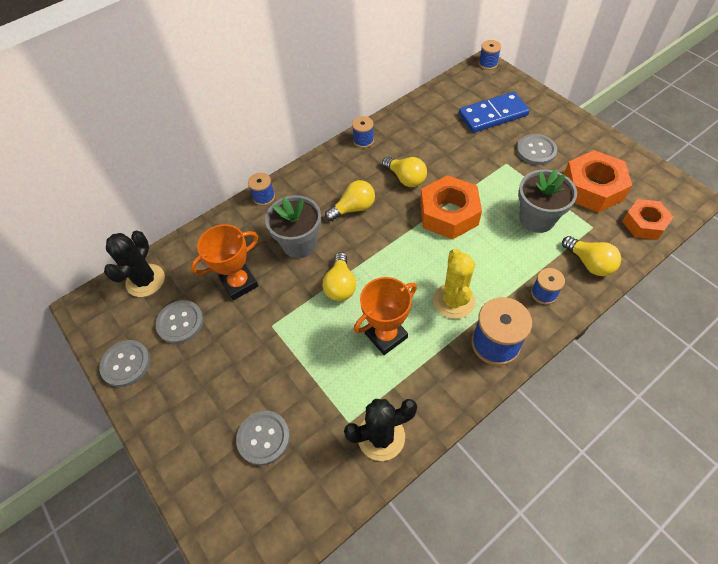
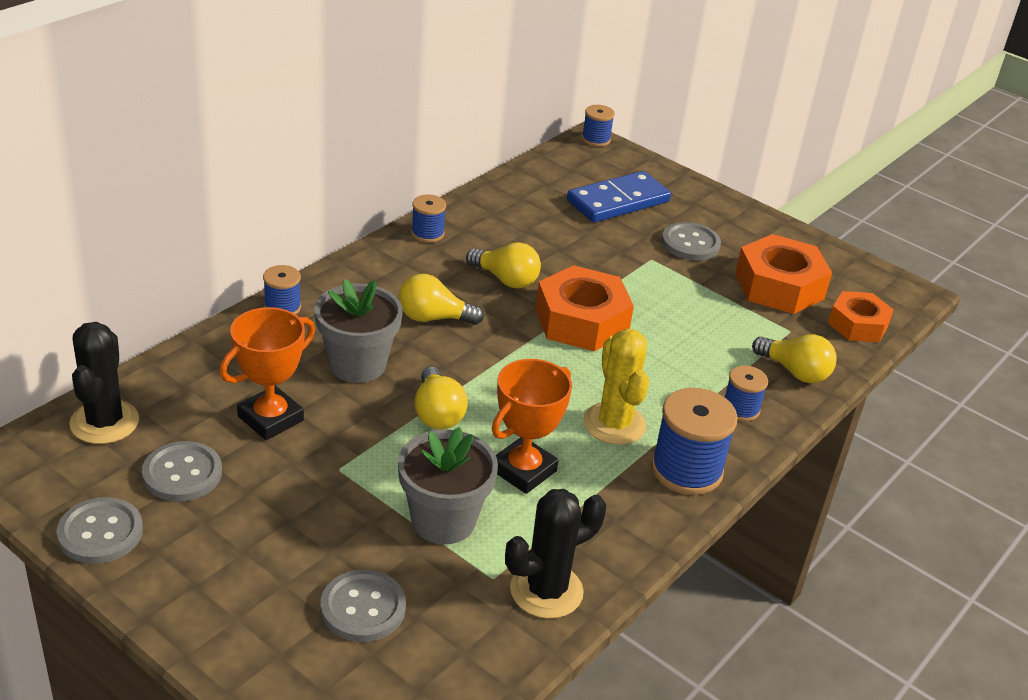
camera: 20 degrees left, 20 degrees down
(353, 208) = (433, 318): yellow light bulb -> yellow light bulb turned 135 degrees counterclockwise
(537, 219) = (710, 323): grey flower pot -> grey flower pot (443, 520)

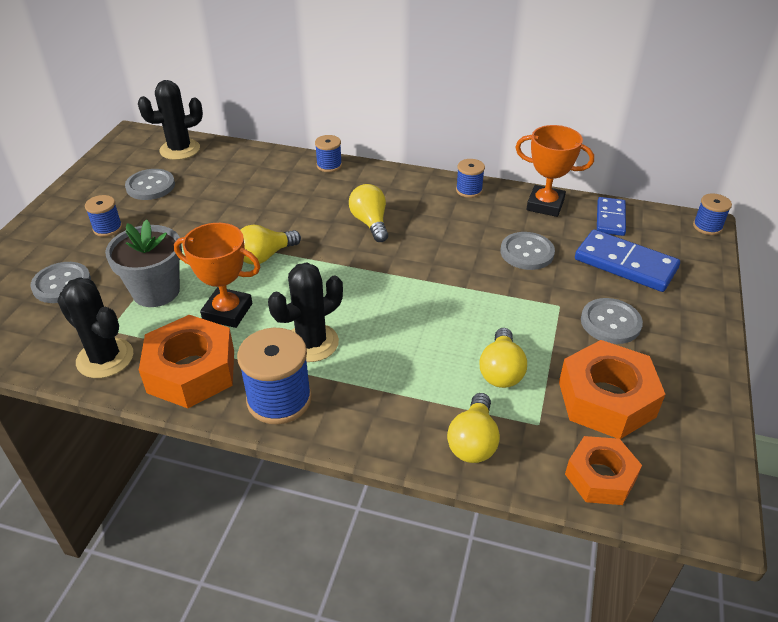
camera: 70 degrees right, 5 degrees up
(100, 533) = (91, 179): grey button -> grey button (527, 252)
(270, 418) = (217, 197): orange trophy -> orange trophy (545, 205)
(357, 364) = (293, 210): grey flower pot -> none
(506, 279) = (448, 239): yellow light bulb -> yellow light bulb (501, 371)
(545, 178) = (610, 218): none -> blue domino
(581, 321) = (431, 290): orange nut -> orange nut (191, 371)
(614, 424) = (311, 343): yellow cactus -> black cactus
(740, 409) = (386, 415): blue spool -> blue spool (107, 228)

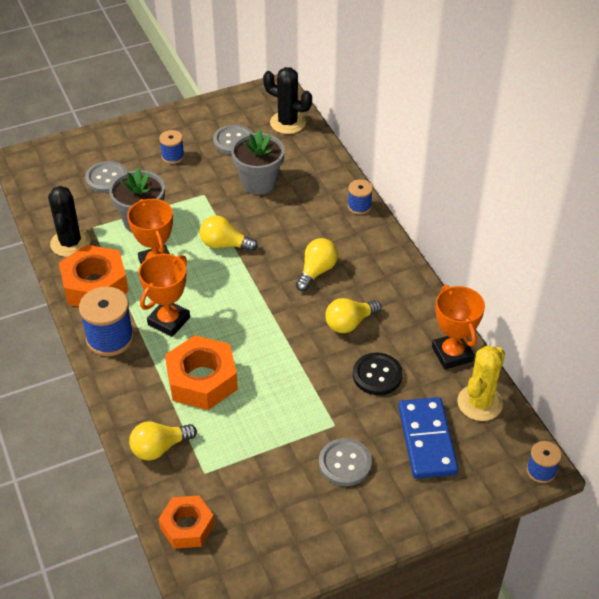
camera: 50 degrees right, 5 degrees up
(222, 199) = (259, 182): none -> grey flower pot
(311, 343) = (169, 321): black cactus -> orange trophy
(469, 190) = (419, 299): blue spool -> none
(501, 371) = (234, 428): yellow light bulb -> yellow light bulb (349, 323)
(527, 252) = (377, 375): grey button -> black button
(606, 399) = (261, 497): orange nut -> orange nut (202, 380)
(610, 218) = (479, 403): blue domino -> yellow cactus

